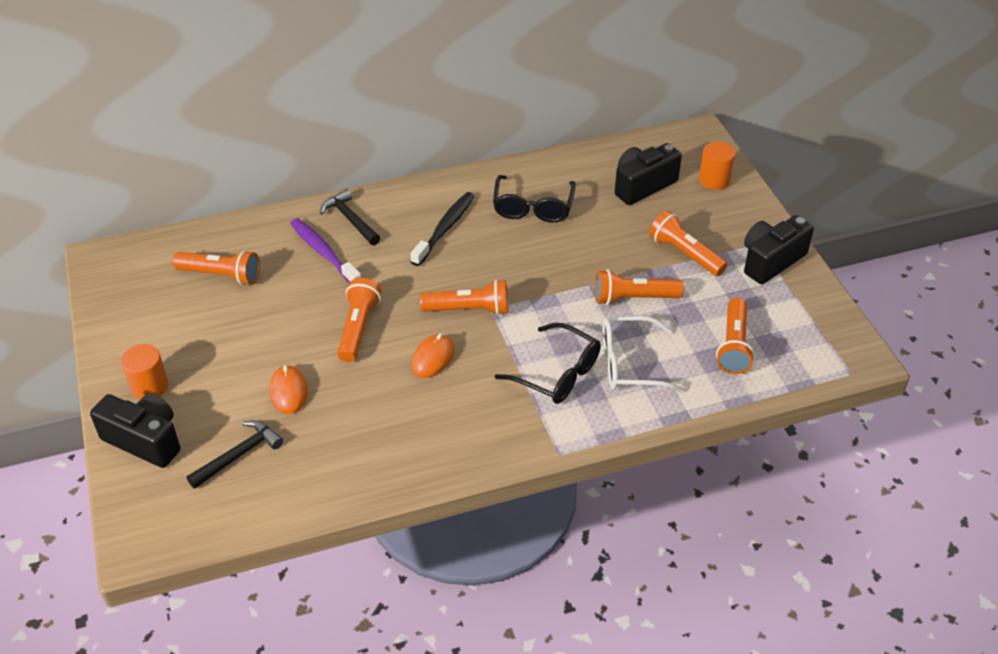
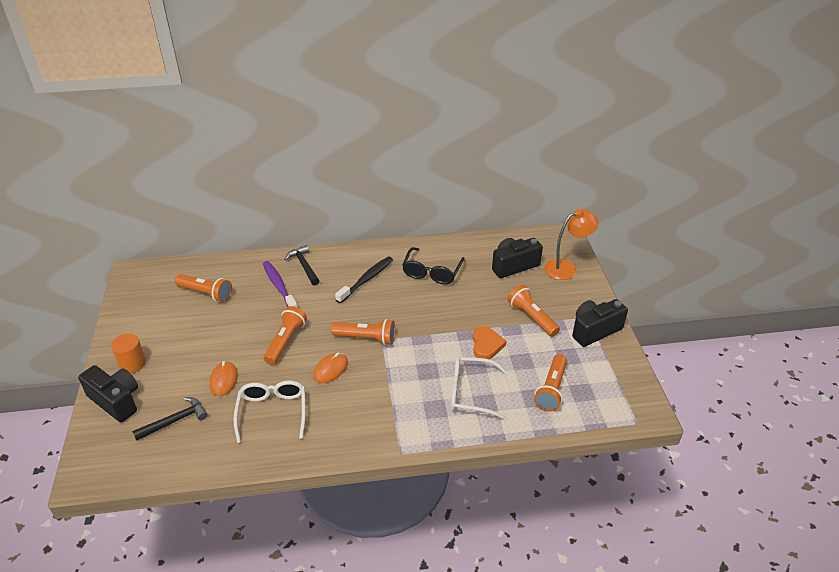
camera: 10 degrees right, 5 degrees down
(371, 425) = (272, 412): none -> white glasses
(557, 374) = (416, 393): black glasses -> none
(633, 298) = (486, 345): orange flashlight -> orange heart
(714, 180) = (566, 268): orange cylinder -> orange lamp

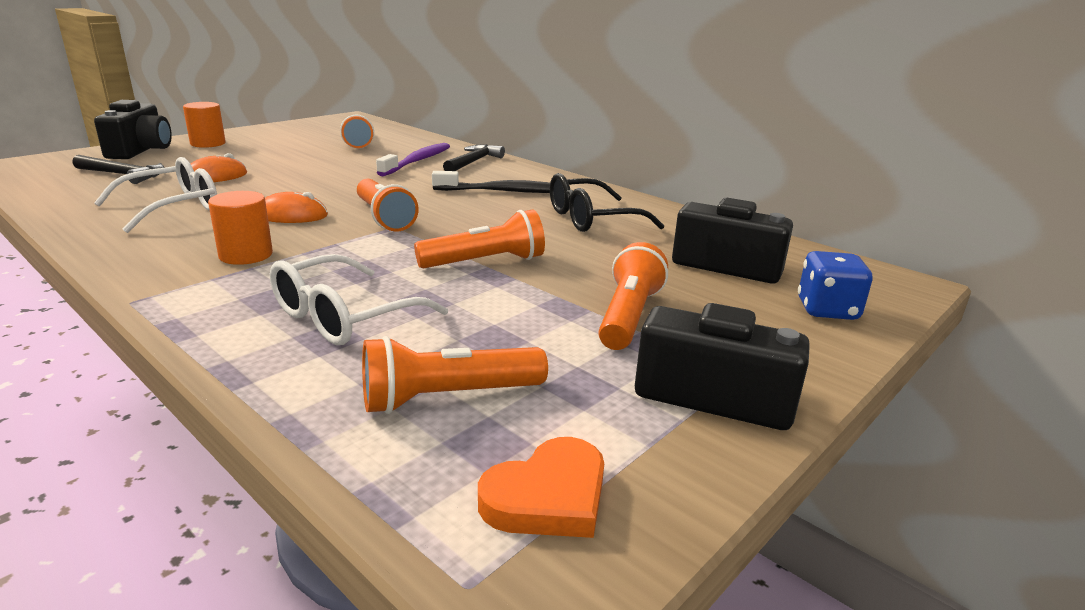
camera: 50 degrees right, 15 degrees down
(285, 341) = (320, 184): orange flashlight -> orange flashlight (485, 262)
(375, 402) = (246, 255): none -> orange cylinder
(470, 393) = (343, 317): white glasses -> white glasses turned 105 degrees counterclockwise
(486, 345) = (489, 297): orange heart -> orange heart (548, 497)
(566, 268) = (827, 310): orange lamp -> blue dice

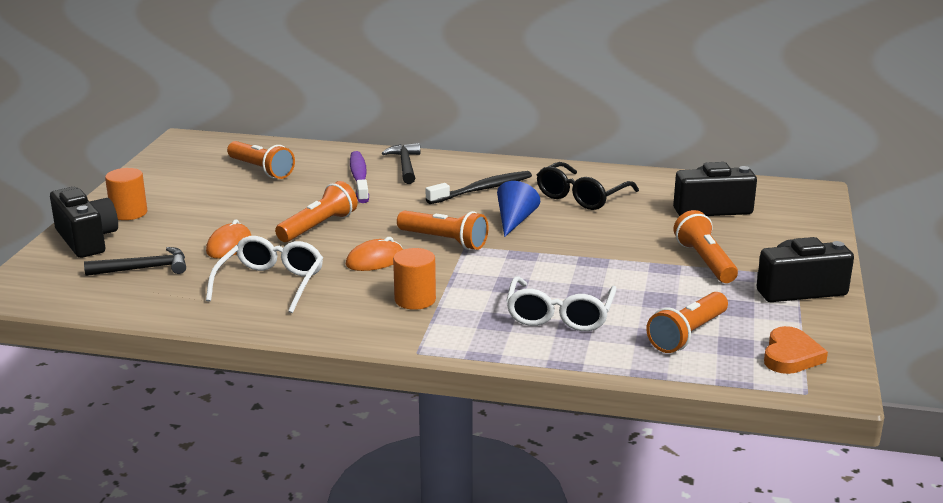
camera: 30 degrees left, 0 degrees up
(483, 220) = (514, 221): none -> blue cone
(485, 262) = (572, 253): orange flashlight -> orange flashlight (318, 227)
(827, 310) = (794, 223): blue dice -> none

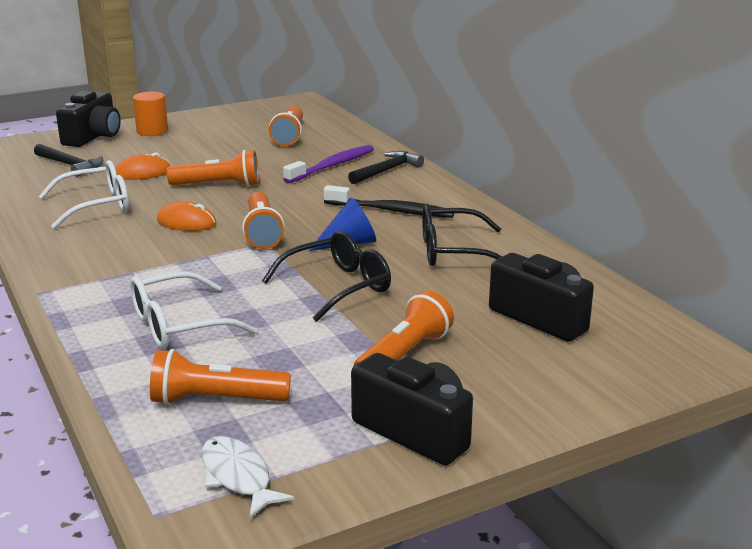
camera: 50 degrees right, 0 degrees up
(415, 300) = (133, 260): orange cylinder -> none
(579, 247) = (338, 286): none -> black glasses
(791, 356) = (238, 477): orange heart -> white fish

